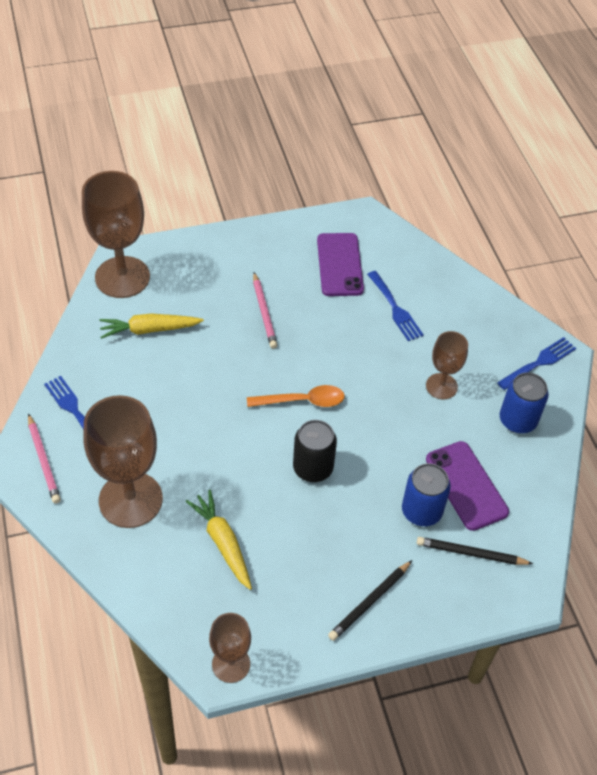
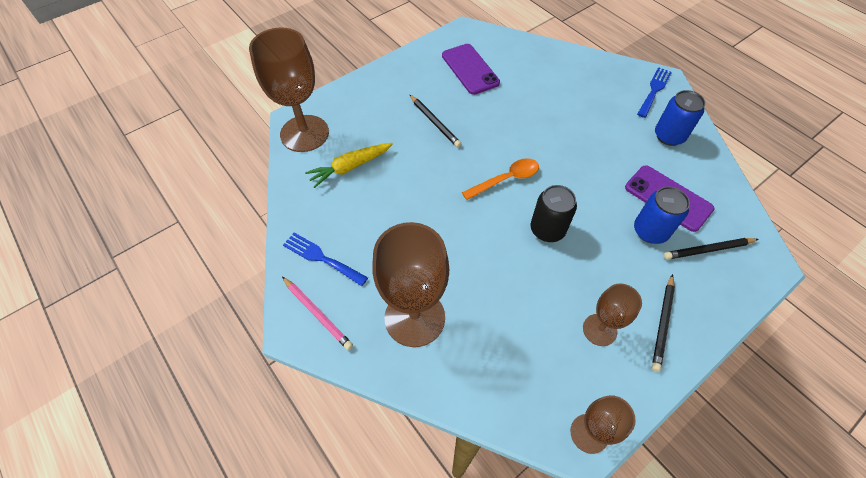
camera: 20 degrees left, 5 degrees up
(223, 543) = (515, 323): yellow carrot -> none
(264, 312) = (435, 122): pink pencil -> black pencil
(395, 309) = (530, 87): blue fork -> none
(441, 386) = (600, 131): brown goblet -> brown goblet (599, 330)

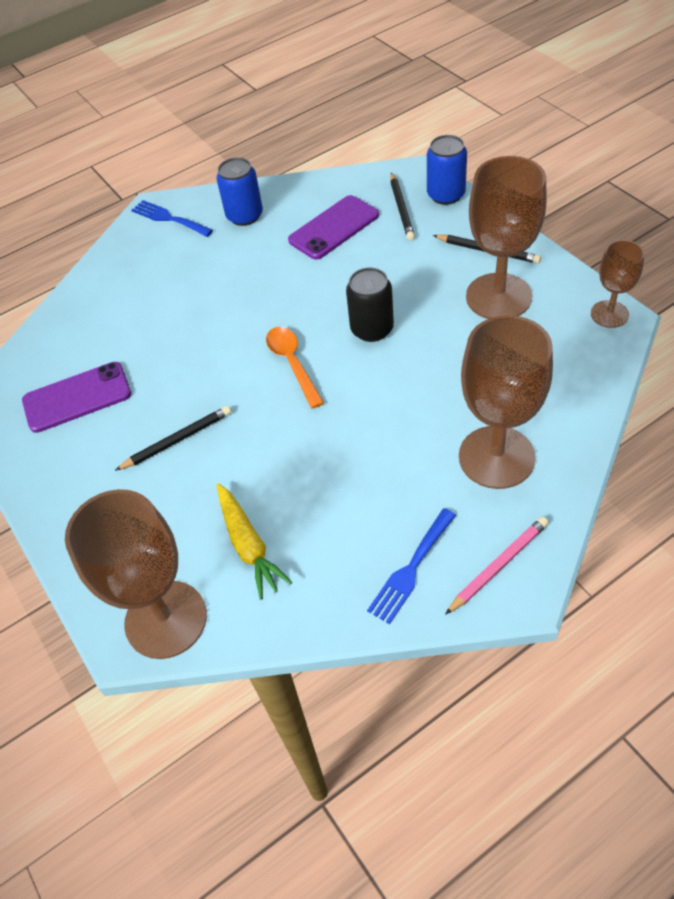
camera: 80 degrees left, 5 degrees down
(599, 330) = (498, 297): brown goblet -> brown goblet, size x1.82
(650, 231) = (377, 246): blue can -> blue can (446, 195)

